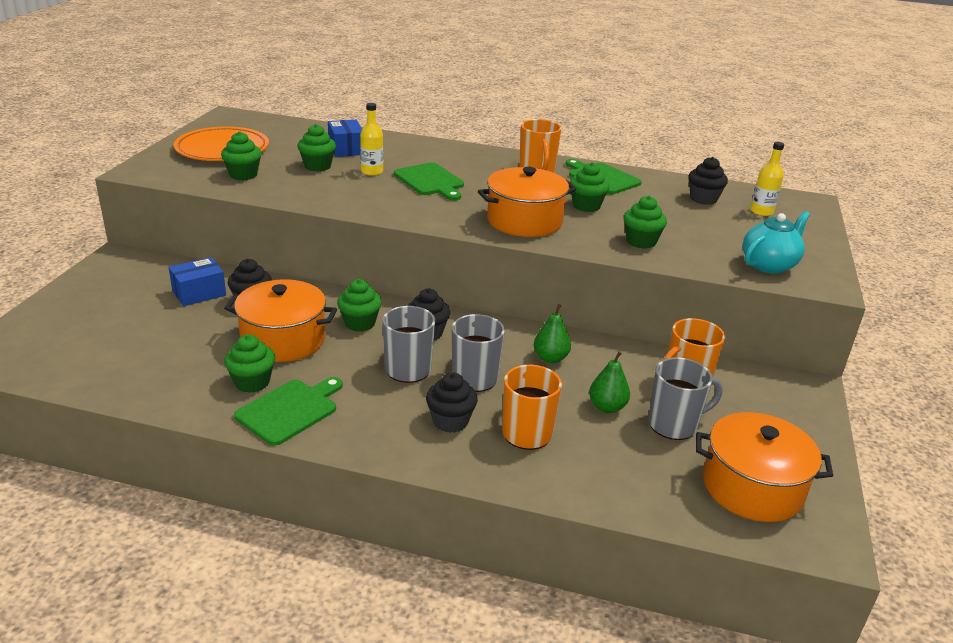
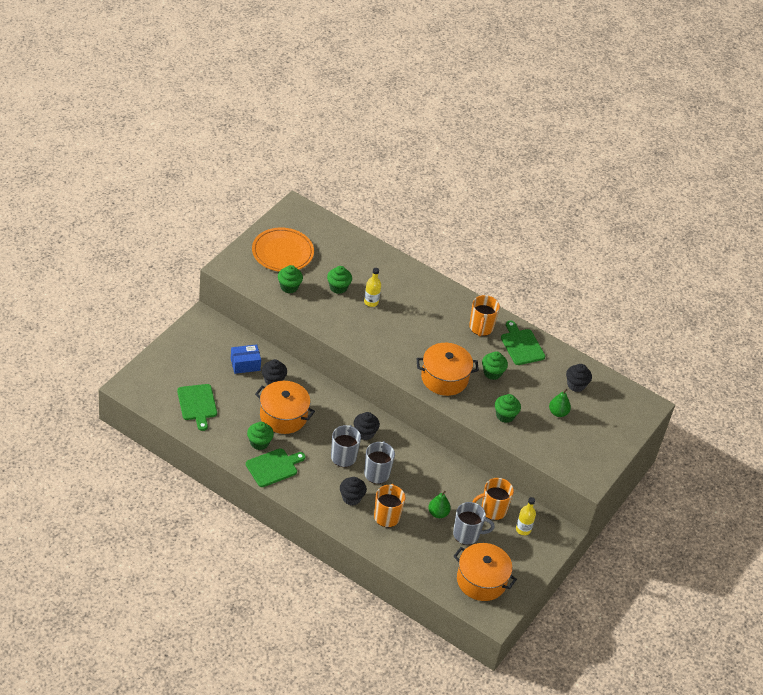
camera: 15 degrees right, 15 degrees up
(346, 149) = (363, 270): blue box -> none
(360, 323) = (329, 415): green cupcake -> none
(430, 181) = (405, 322): green cutting board -> green cutting board (197, 404)
(550, 358) = (426, 471): green pear -> green pear (558, 412)
(761, 211) = (605, 407): yellow bottle -> yellow bottle (523, 529)
(769, 265) = (569, 456): turquoise teapot -> none

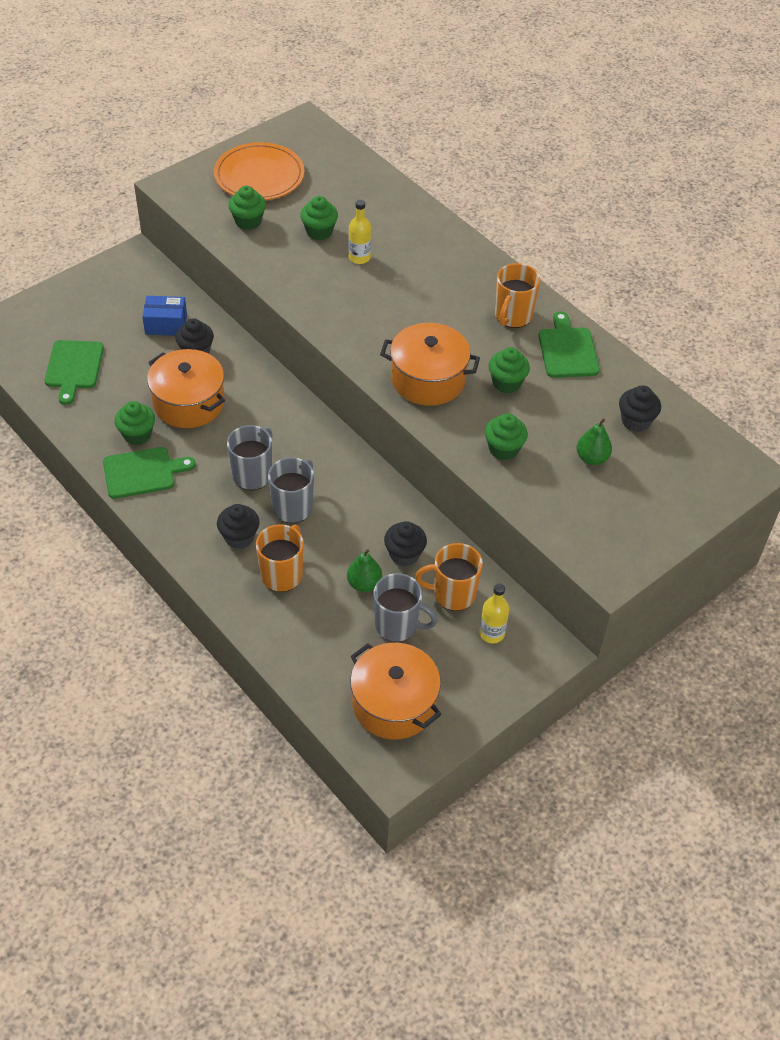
camera: 20 degrees right, 5 degrees up
(365, 433) = (299, 446): black cupcake -> black cupcake (404, 554)

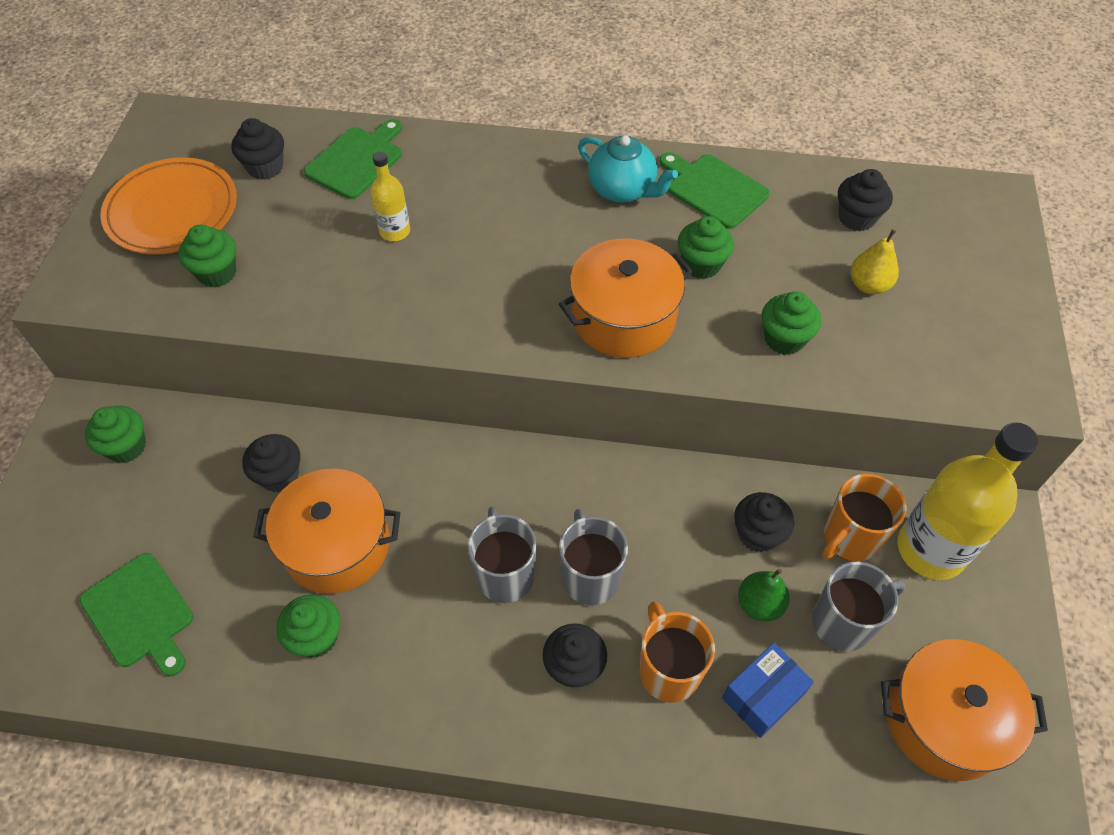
camera: 40 degrees left, 5 degrees up
(143, 472) = (374, 681): green cutting board -> green cutting board (357, 160)
(166, 324) = (206, 468): blue box -> blue box (763, 696)
(319, 231) = (316, 231): green cupcake -> green cupcake (126, 447)
(330, 182) = (265, 167): none -> black cupcake
(492, 633) = (930, 549): yellow bottle -> yellow bottle, size x2.03
(512, 316) = (623, 190): orange mug -> turquoise teapot
(592, 458) = (868, 285): green pear -> yellow pear

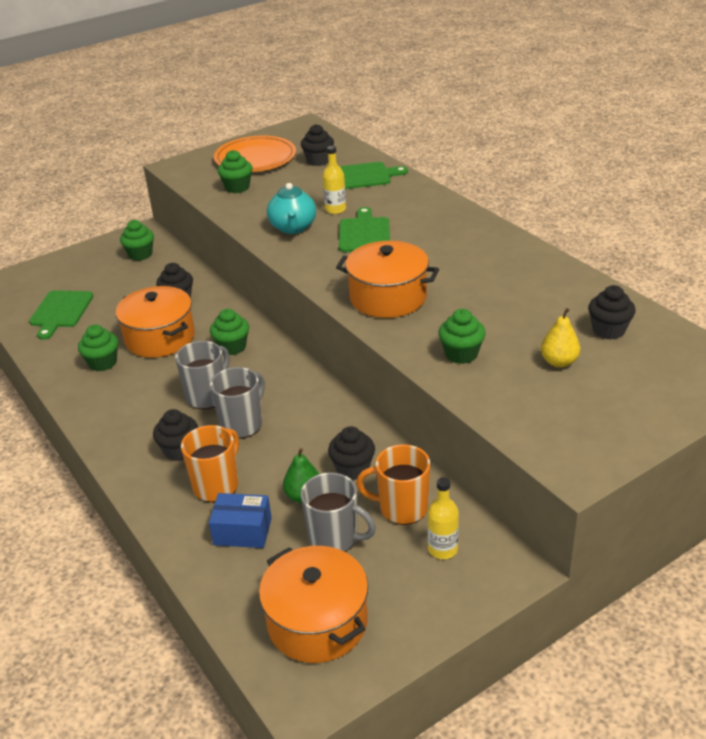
camera: 50 degrees right, 20 degrees down
(623, 190) = (480, 249): turquoise teapot -> turquoise teapot (293, 228)
(701, 264) = (470, 300): green cupcake -> green cupcake (232, 347)
(713, 189) = (536, 274): green cutting board -> green cutting board (364, 233)
(930, 549) = (442, 549): yellow bottle -> yellow bottle, size x0.49

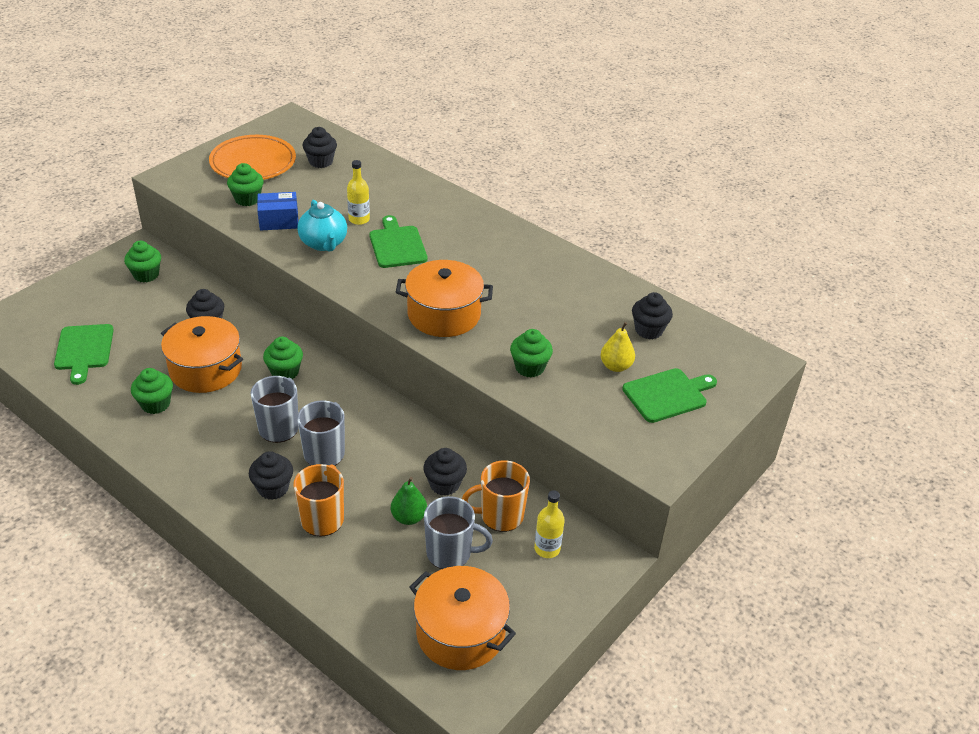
camera: 20 degrees left, 5 degrees up
(242, 531) = (364, 560): blue box -> blue box (279, 221)
(363, 176) = (373, 178): green cutting board -> green cutting board (667, 394)

